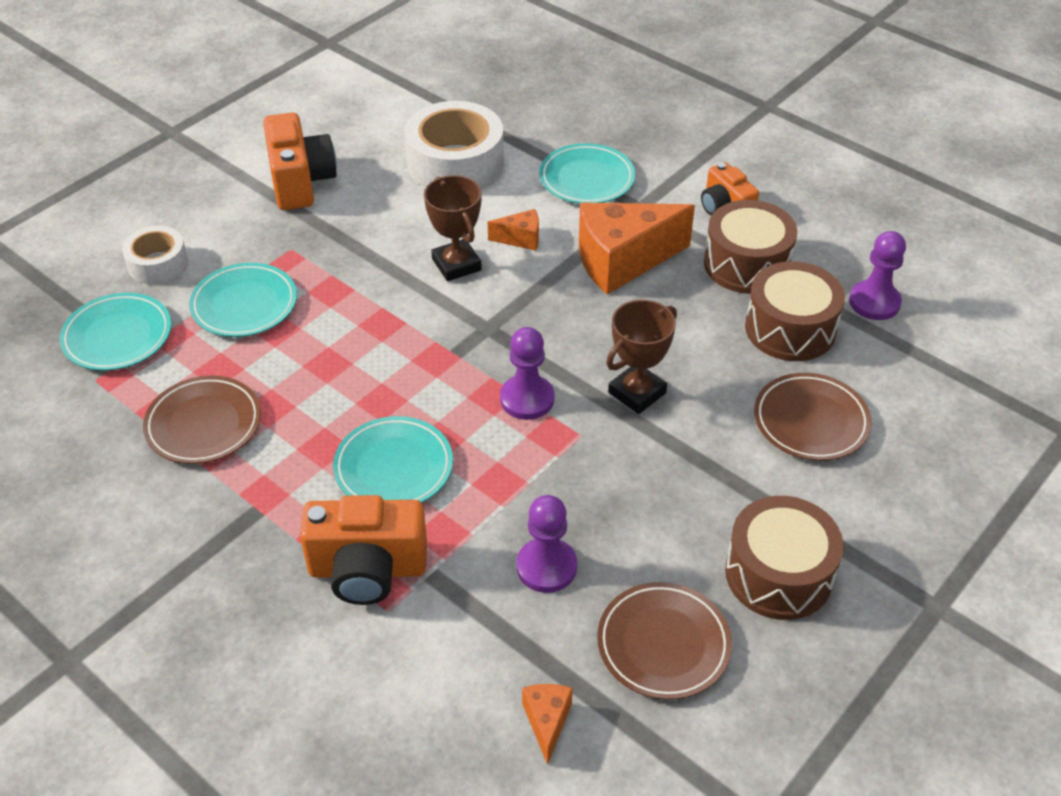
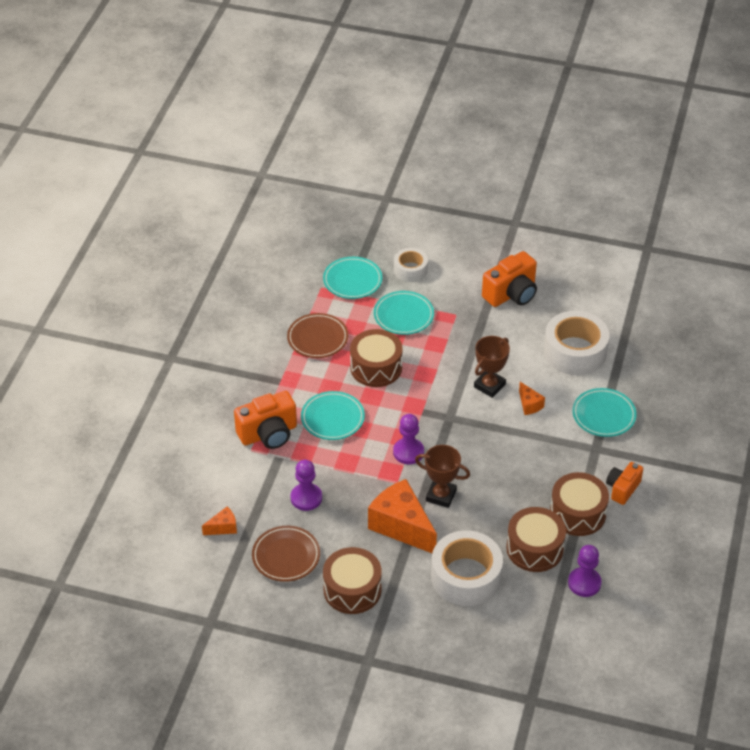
camera: 65 degrees right, 0 degrees up
(325, 374) = (376, 367): none -> brown drum
(367, 570) = (268, 434): orange camera -> orange camera turned 90 degrees counterclockwise
(622, 261) = (541, 456): orange cheese -> orange cheese (401, 526)
(810, 421) = (466, 576): brown plate -> white tape

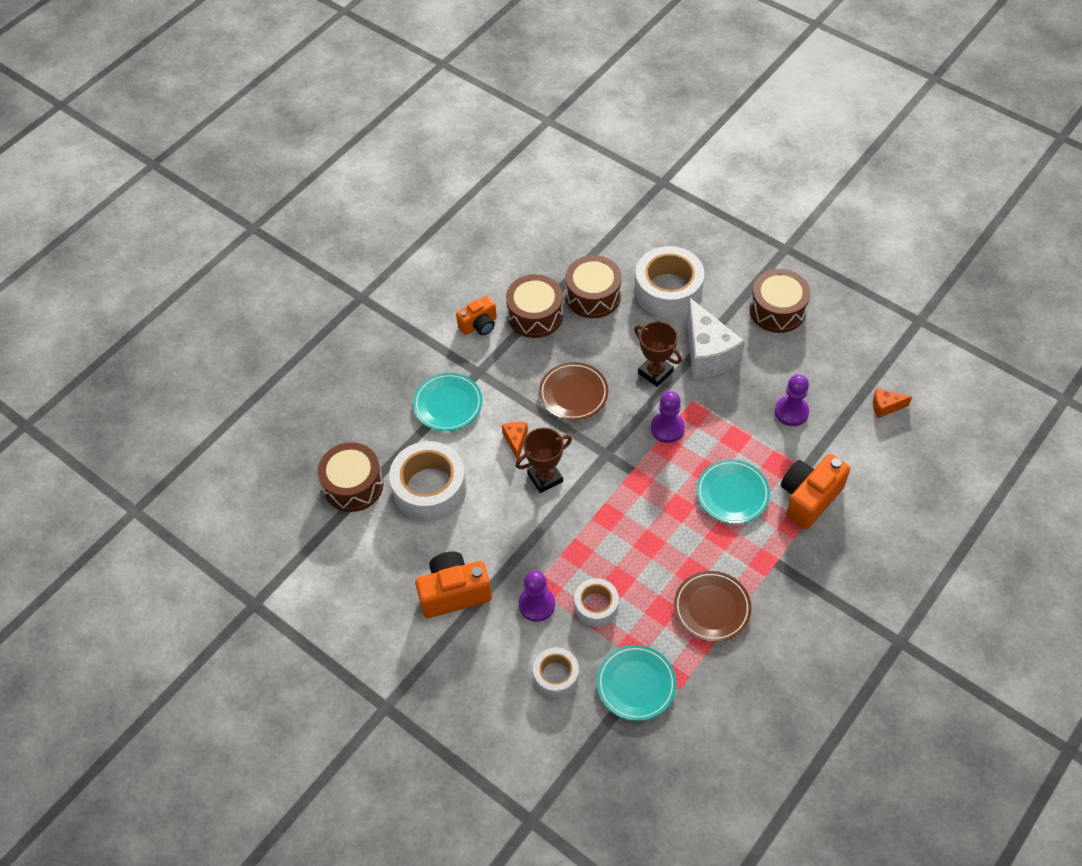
camera: 155 degrees left, 10 degrees up
(268, 434) = (809, 498): orange camera -> orange camera turned 45 degrees counterclockwise
(286, 556) = (830, 359): brown plate -> brown plate (573, 394)
(376, 367) = (659, 543): brown drum -> brown drum (353, 485)
(401, 526) = (707, 354): orange cheese -> white cheese
(403, 316) = (596, 606): turquoise plate -> white tape
(584, 583) = (566, 254): purple pawn -> purple pawn (536, 604)

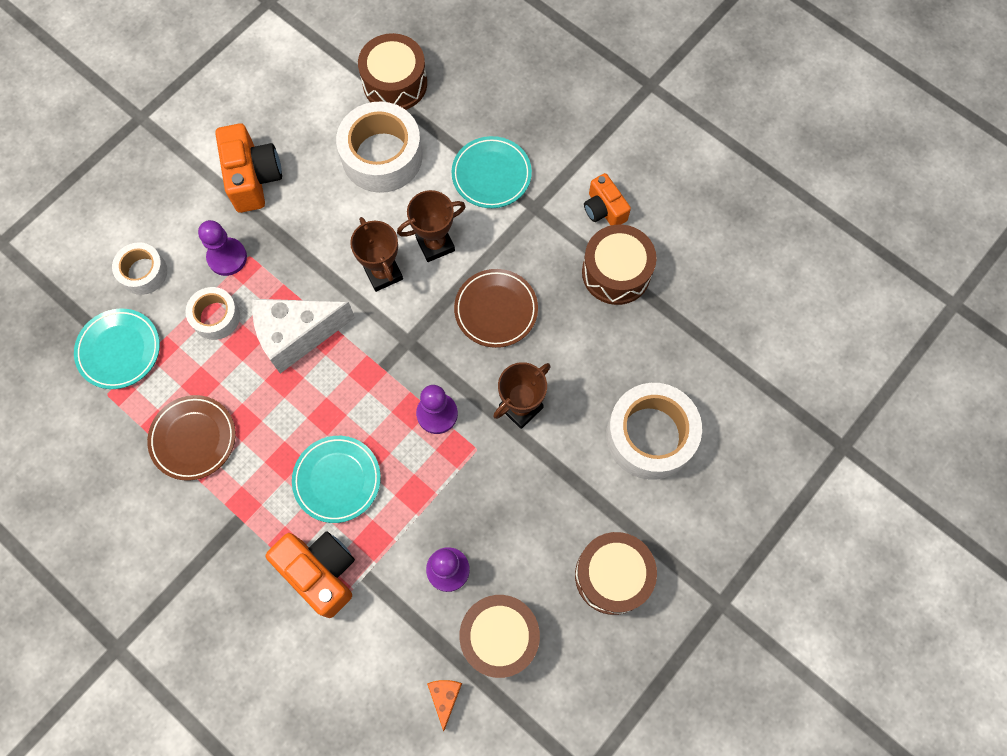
camera: 90 degrees right, 15 degrees up
(516, 441) = (435, 244): orange cheese -> brown trophy
(593, 296) = (644, 342): brown drum -> brown drum (499, 637)
(707, 354) = (545, 474): white cheese -> white cheese (297, 336)

